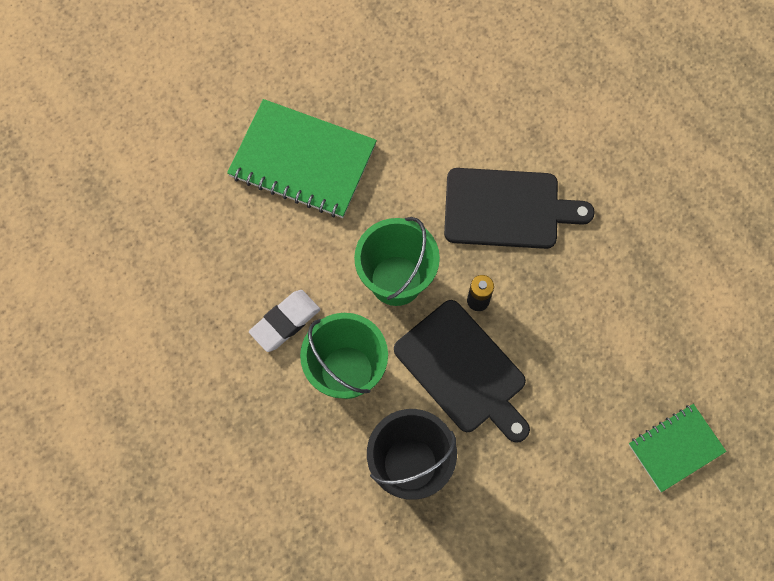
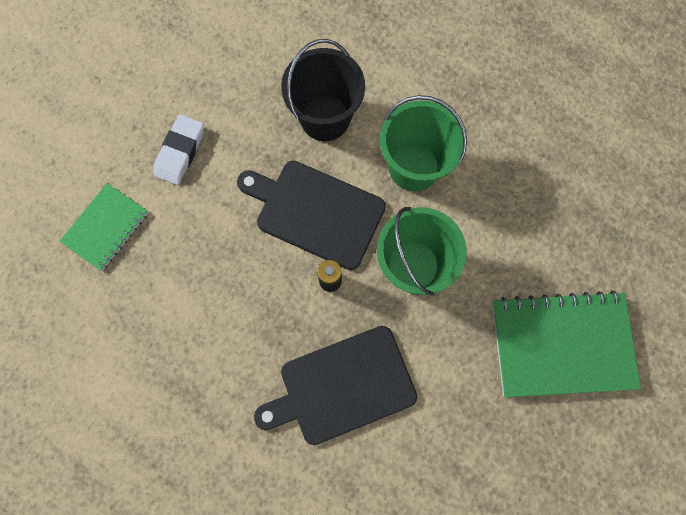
camera: 155 degrees right, 5 degrees up
(285, 322) = (488, 185): white eraser -> white eraser (180, 152)

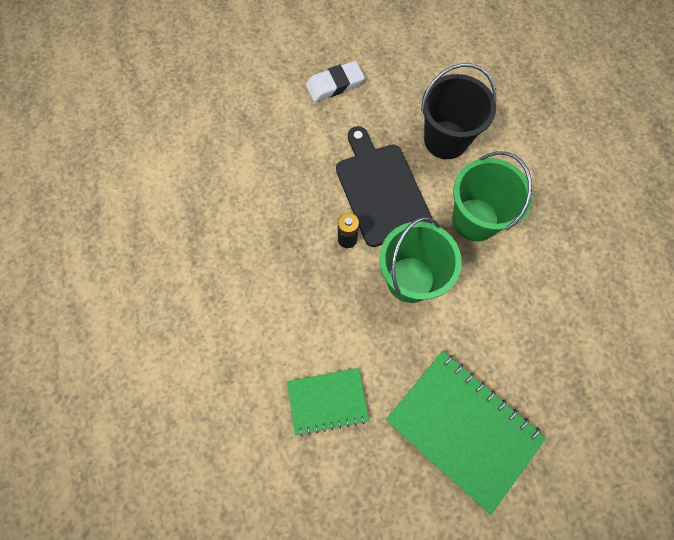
camera: 45 degrees right, 5 degrees down
(106, 227) = (248, 90): green notebook -> green notebook (327, 401)
(342, 386) = (288, 309): black cutting board -> none

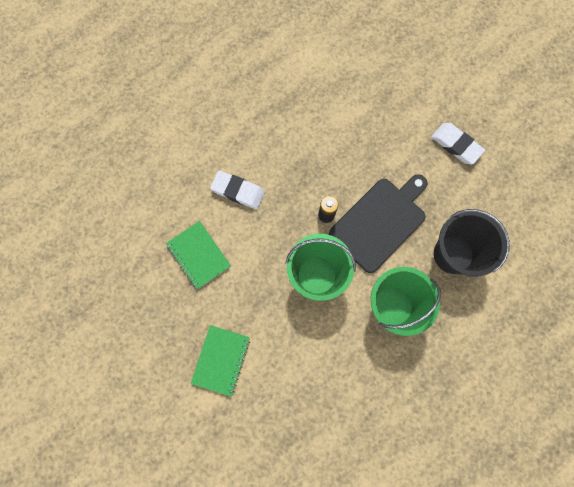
camera: 65 degrees right, 5 degrees up
(272, 321) = (238, 191): none -> white eraser
(463, 428) = (221, 360): green notebook -> green notebook, size x0.58

